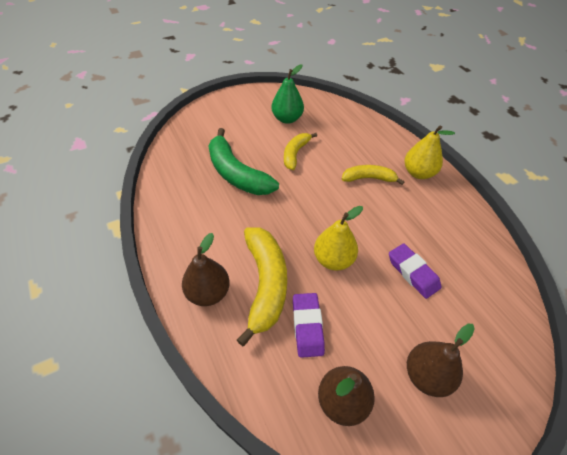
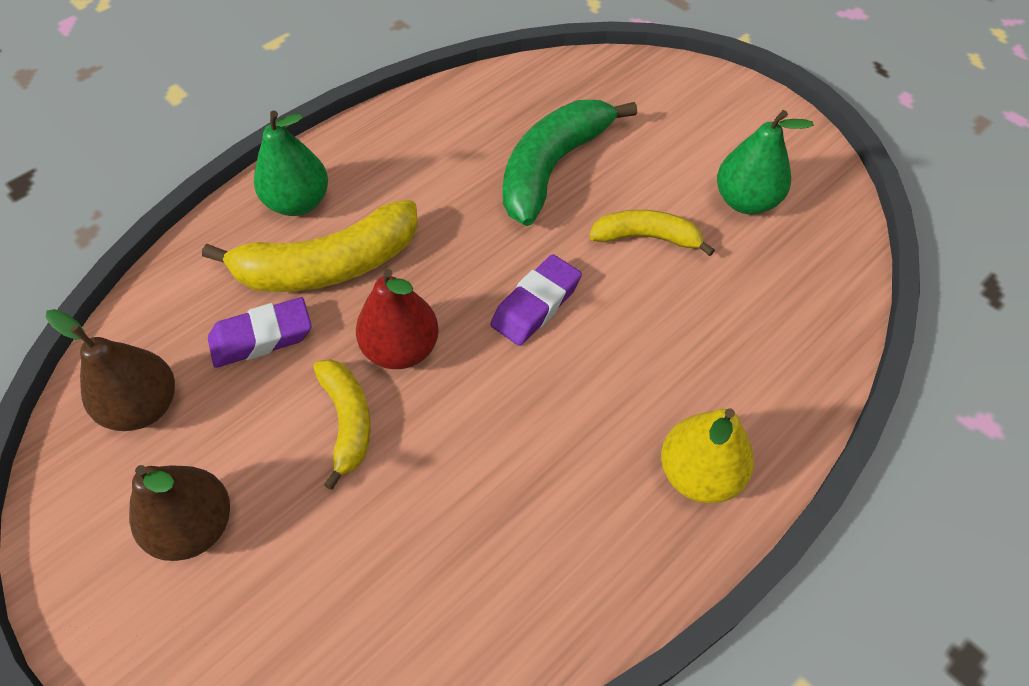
camera: 75 degrees right, 5 degrees up
(208, 293) = (298, 203): brown pear -> green pear
(333, 260) = (401, 349): yellow pear -> red pear
(369, 178) = (634, 375): yellow banana -> yellow banana (347, 421)
(413, 273) = (405, 486): purple eraser -> purple eraser (536, 305)

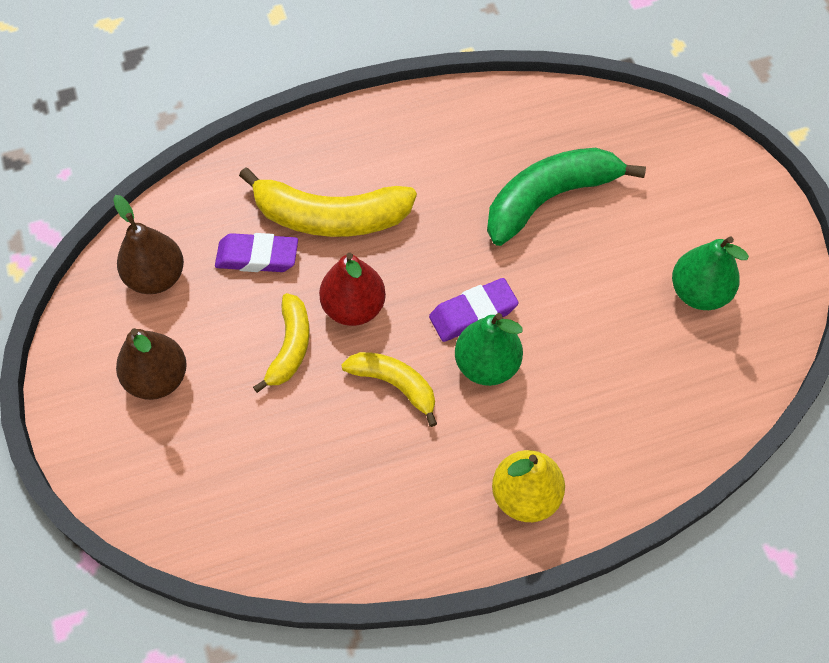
camera: 25 degrees right, 5 degrees up
(298, 203) = (330, 153): green pear -> green pear (486, 365)
(646, 237) = (594, 292): yellow banana -> yellow banana (395, 385)

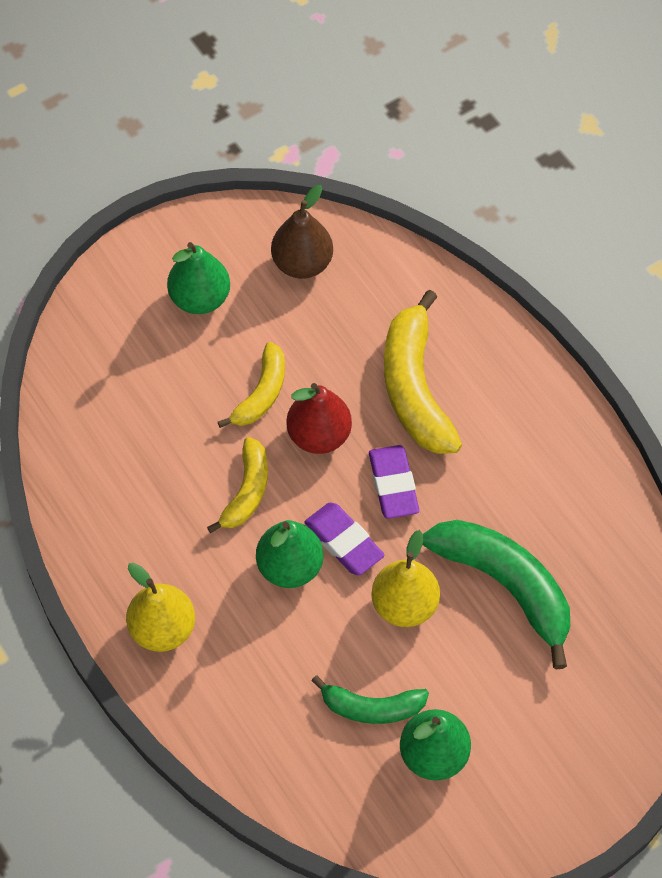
camera: 75 degrees right, 0 degrees up
(158, 379) = (200, 298): brown pear -> green pear
(257, 257) = (350, 338): purple eraser -> purple eraser (393, 485)
(290, 347) = (261, 393): yellow banana -> yellow banana turned 60 degrees counterclockwise
(549, 280) = (404, 605): none -> yellow pear
(644, 330) = (371, 707): none -> green banana

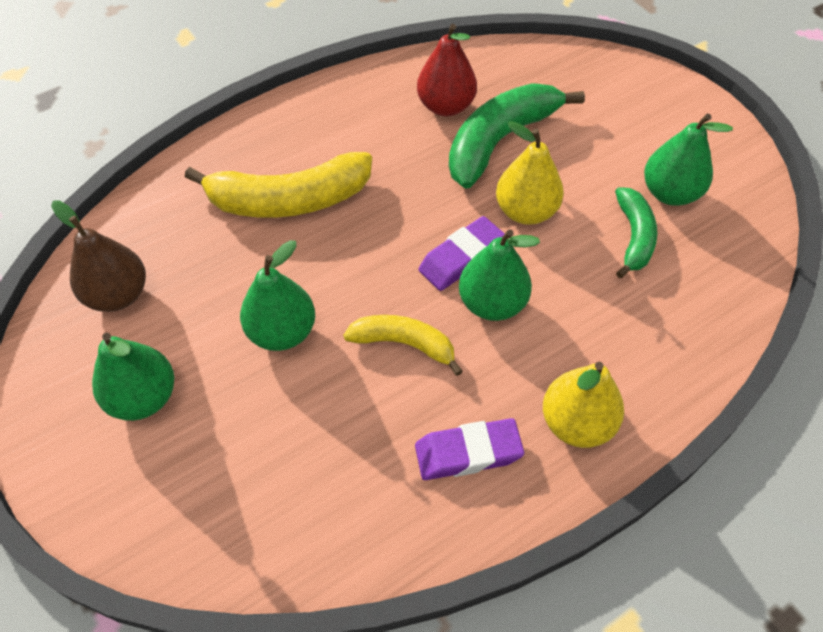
camera: 90 degrees left, 5 degrees down
(261, 393) = (282, 332): yellow banana -> green pear
(319, 435) = (338, 279): red pear -> red pear (445, 106)
(393, 485) = (398, 218): purple eraser -> purple eraser (468, 453)

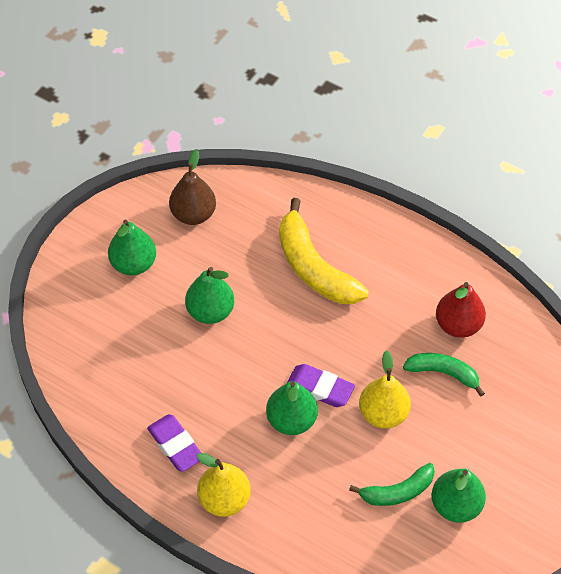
camera: 65 degrees right, 0 degrees up
(404, 344) = (234, 381): yellow banana -> none
(500, 141) = (443, 373): green banana -> green banana, size x0.59

